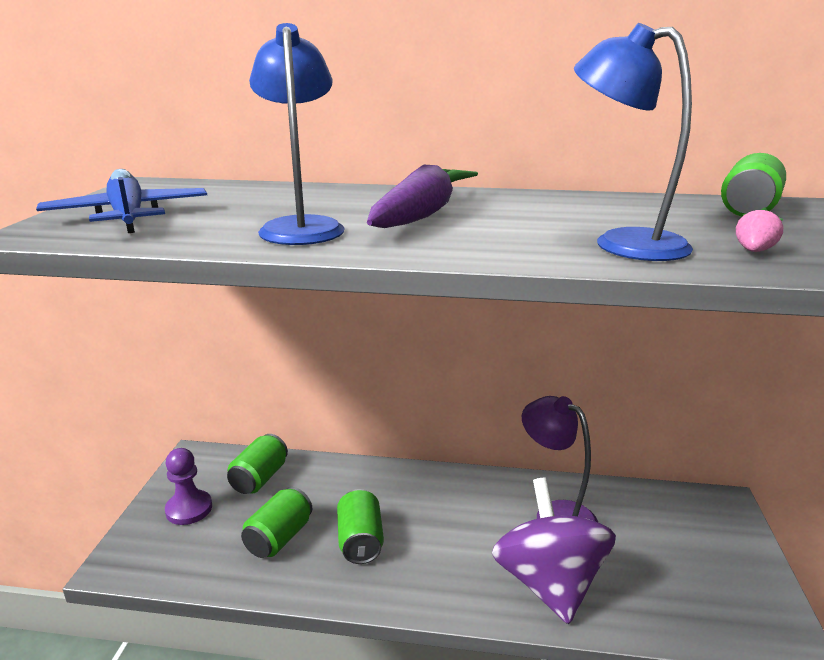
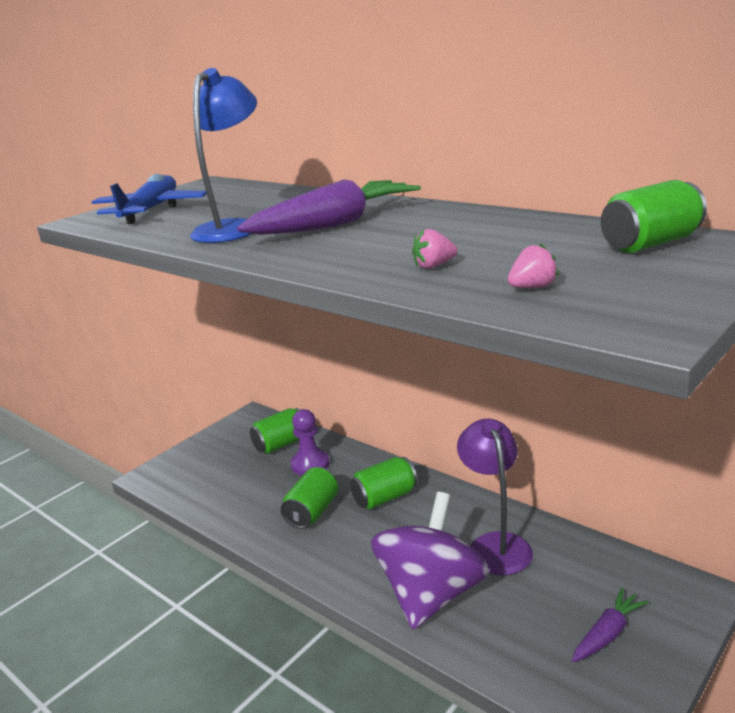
camera: 35 degrees right, 0 degrees up
(189, 509) = (218, 453): purple pawn -> purple pawn (310, 464)
(279, 538) = (258, 491): green can -> green can (385, 498)
(622, 243) = (434, 266): blue lamp -> pink strawberry
(705, 561) = (608, 634): none -> purple carrot

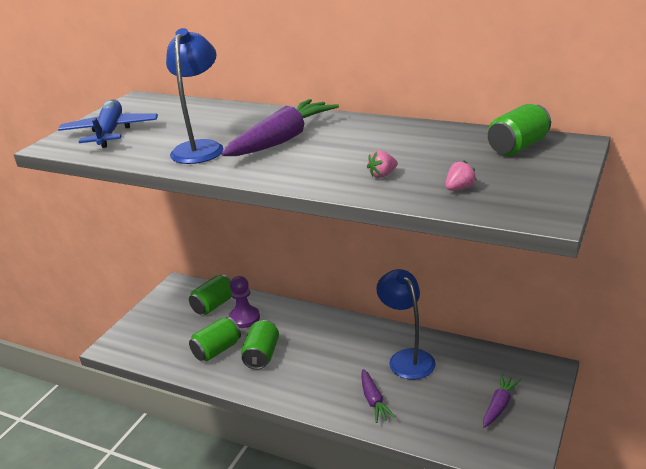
camera: 15 degrees left, 5 degrees up
(385, 498) = (314, 336): green can -> green can (217, 350)
(431, 595) = (373, 401): purple spinning top -> purple carrot
(496, 544) = (407, 358): purple lamp -> blue lamp

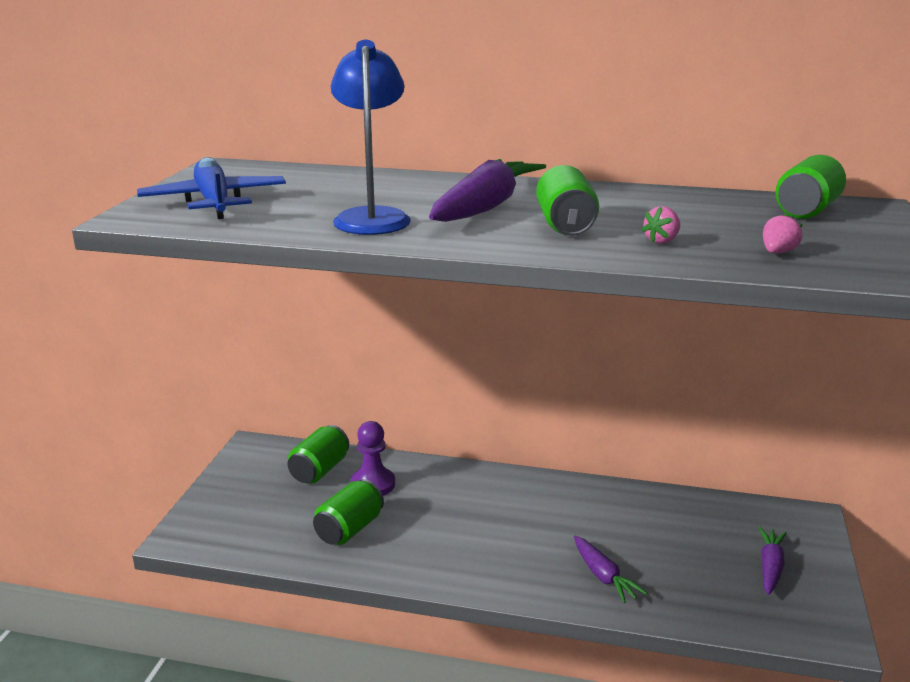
camera: 15 degrees left, 5 degrees down
(262, 355) = (419, 531): green can -> green can (565, 225)
(407, 358) = (623, 518): blue lamp -> none

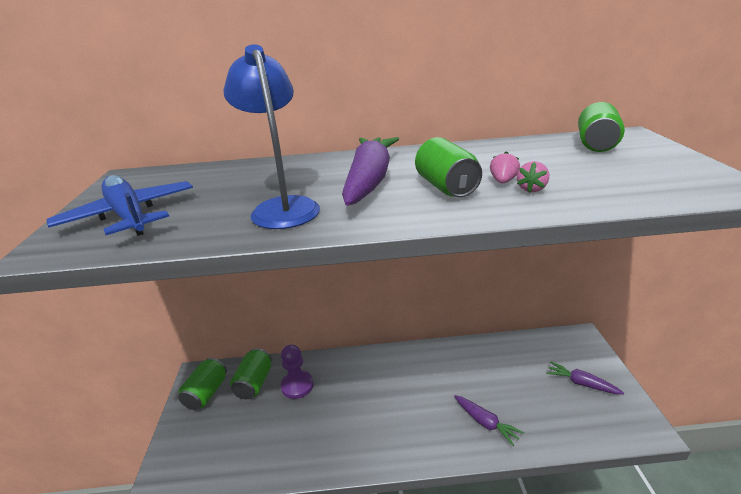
camera: 15 degrees left, 5 degrees up
(349, 529) = (294, 432): green can -> green can (206, 393)
(770, 567) = (581, 383): purple carrot -> purple carrot turned 60 degrees counterclockwise
(777, 253) = (623, 184): pink strawberry -> pink strawberry (503, 181)

